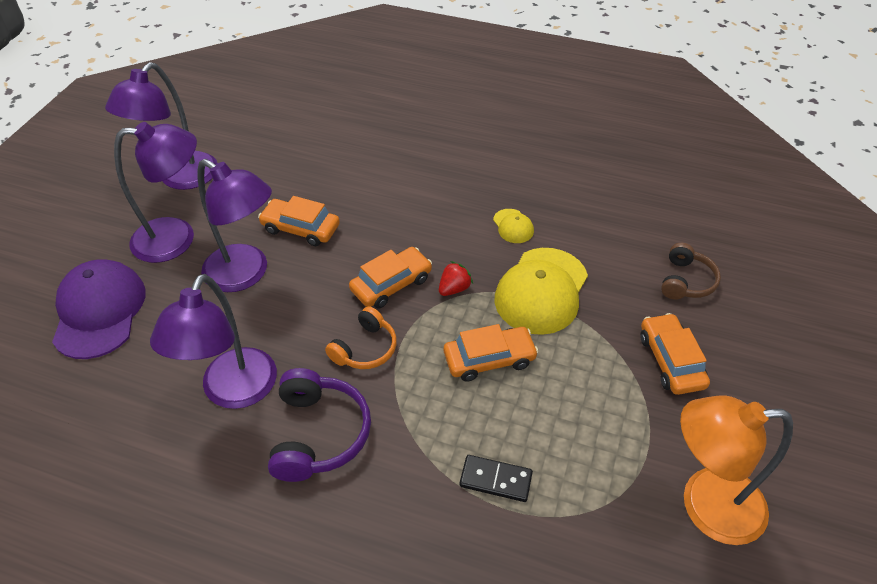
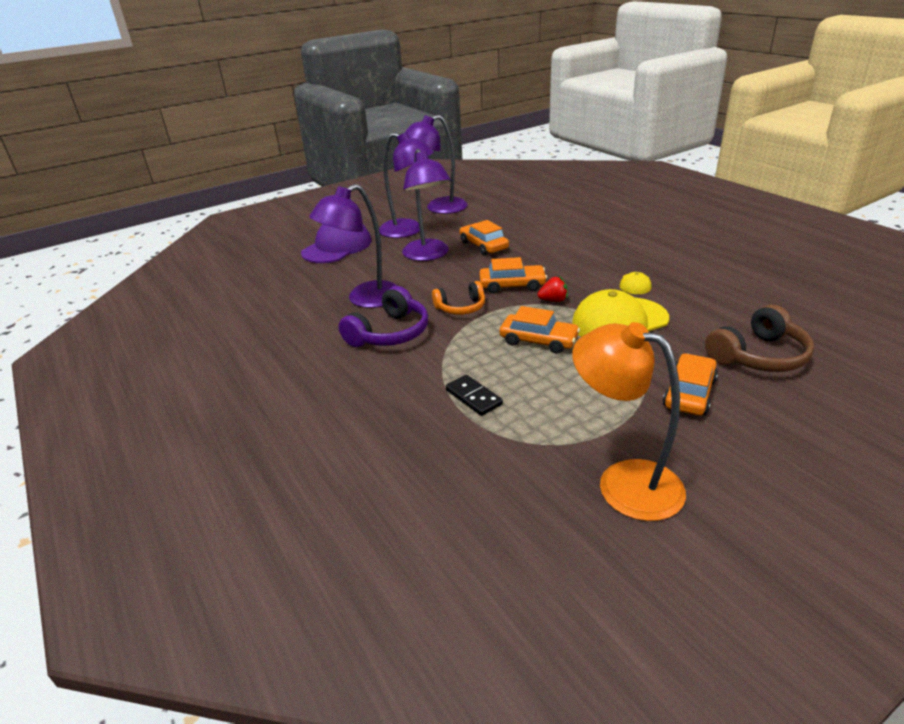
camera: 40 degrees right, 15 degrees down
(686, 281) = (758, 356): brown headphones -> brown headphones, size x1.52

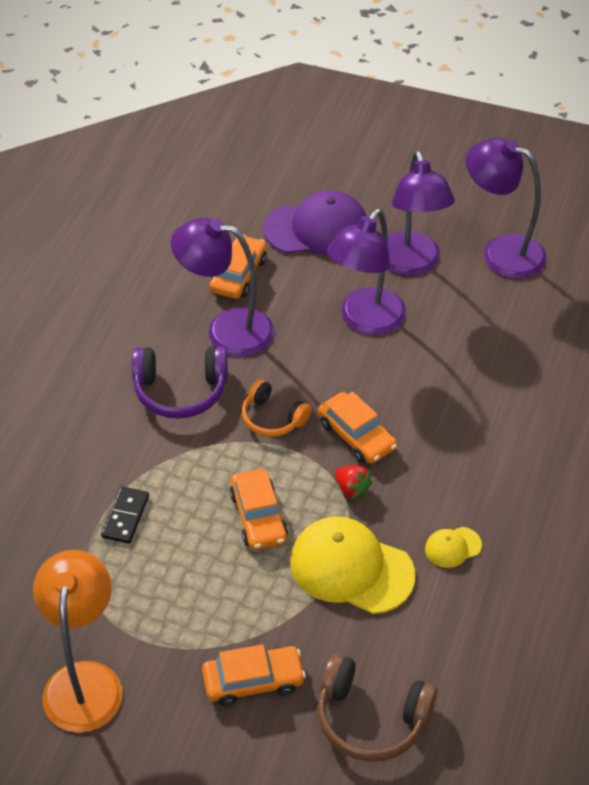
camera: 50 degrees right, 15 degrees up
(483, 245) = (433, 356): orange car -> orange car (238, 275)

